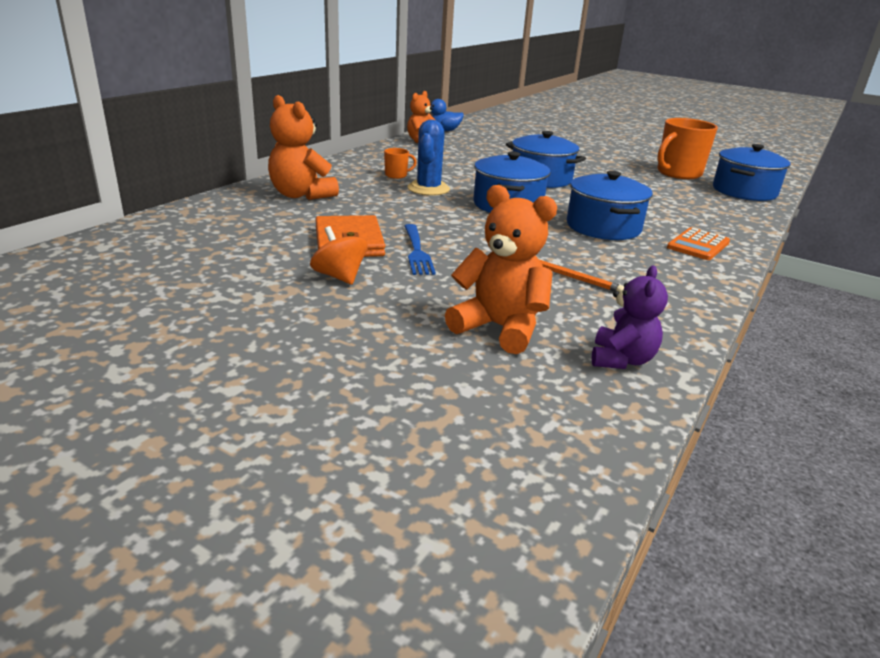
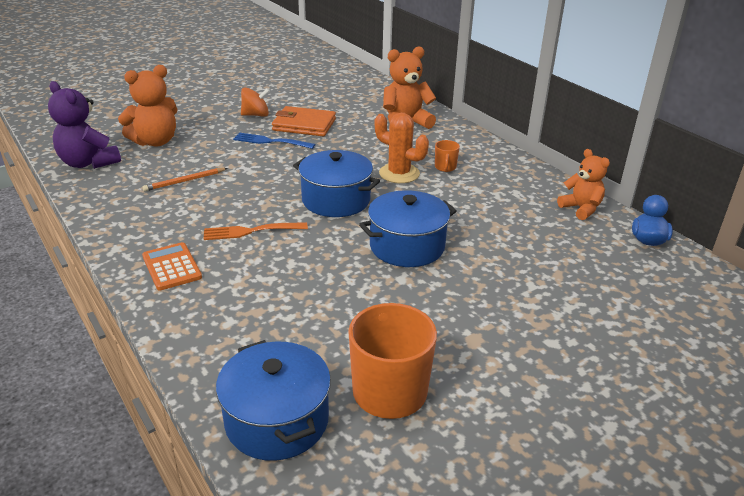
camera: 115 degrees right, 5 degrees up
(428, 189) = (399, 173): blue cactus -> orange cactus
(603, 227) = (251, 231): blue pot -> orange fork
(621, 360) = (88, 163): purple teddy bear -> purple teddy bear, size x1.51

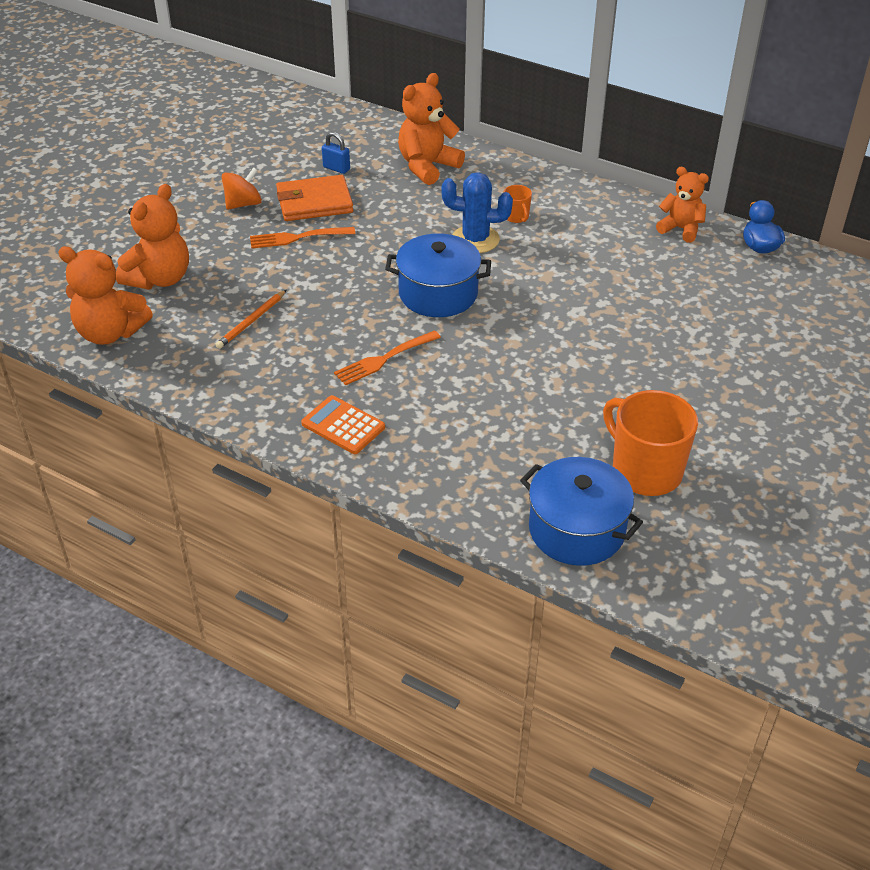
camera: 25 degrees left, 10 degrees up
(88, 163) = (110, 332): purple teddy bear -> orange teddy bear
(271, 141) = (298, 237): blue fork -> orange fork
(339, 110) = (336, 168): none -> blue padlock
(399, 173) = (475, 239): orange cactus -> blue cactus
(407, 246) = (551, 325): blue pot -> none

